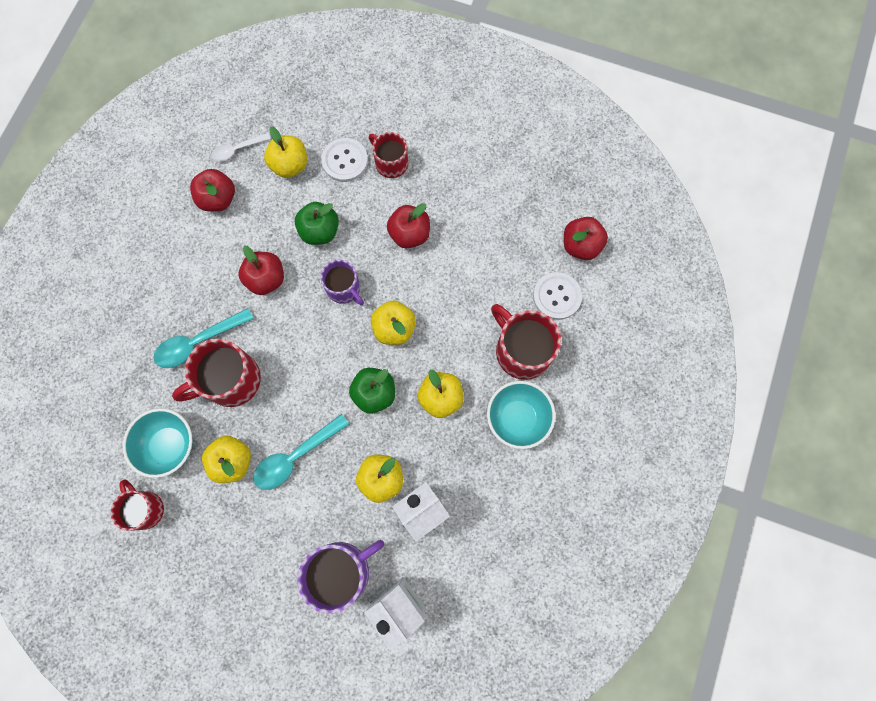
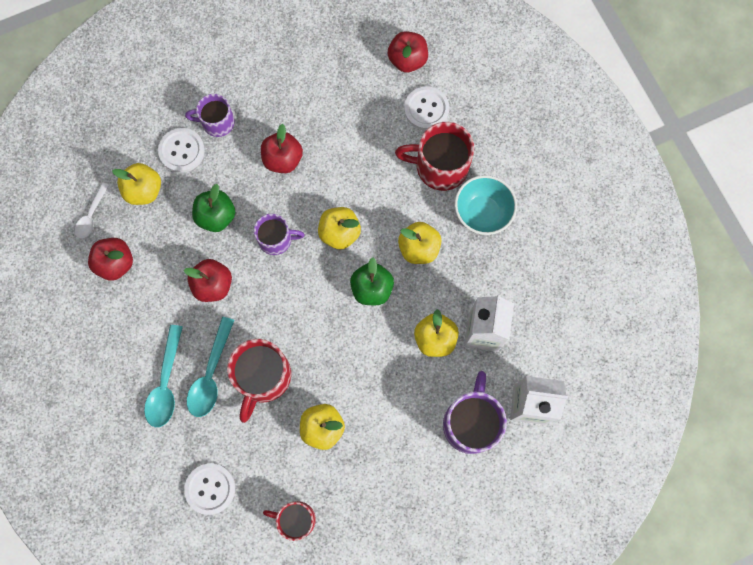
camera: 45 degrees left, 0 degrees up
(113, 424) = (210, 488): none -> white button
(169, 445) = (267, 462): turquoise bowl -> none
(295, 456) = (362, 381): turquoise spoon -> turquoise spoon (166, 383)
(390, 163) = (217, 122): red mug -> purple mug

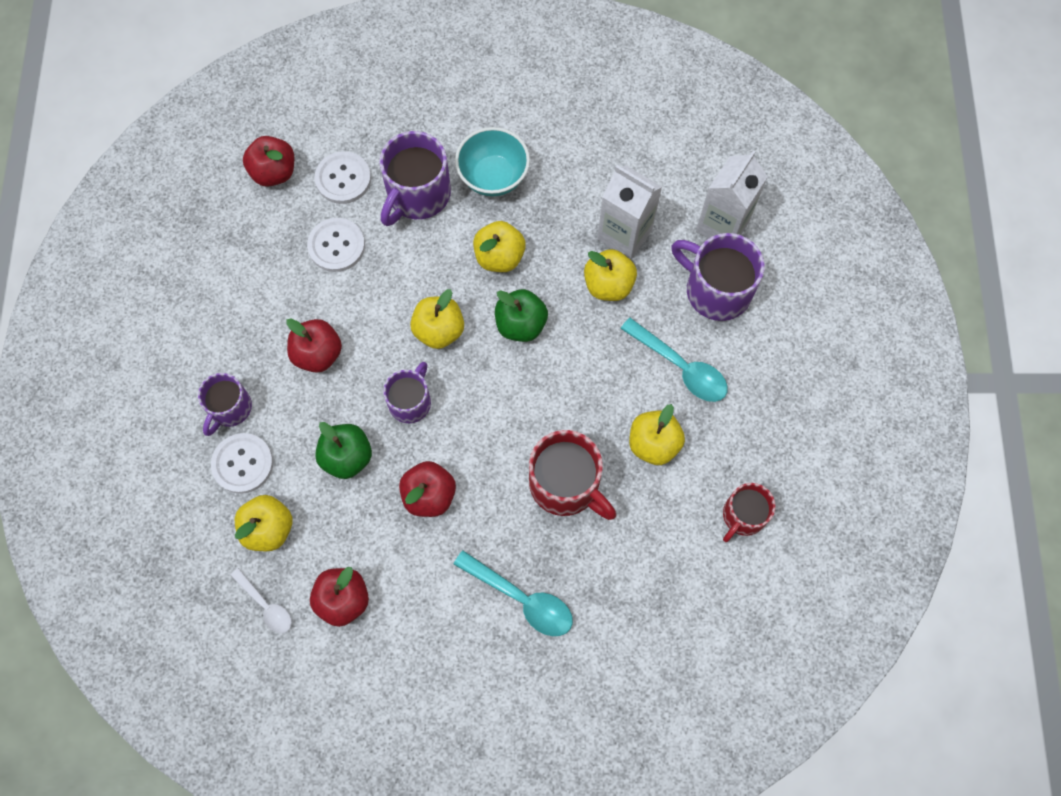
camera: 65 degrees left, 5 degrees down
(210, 488) = (668, 597): white button -> white button (336, 246)
(211, 374) = (535, 542): turquoise spoon -> turquoise spoon (680, 367)
(440, 166) = (417, 195): red mug -> purple mug

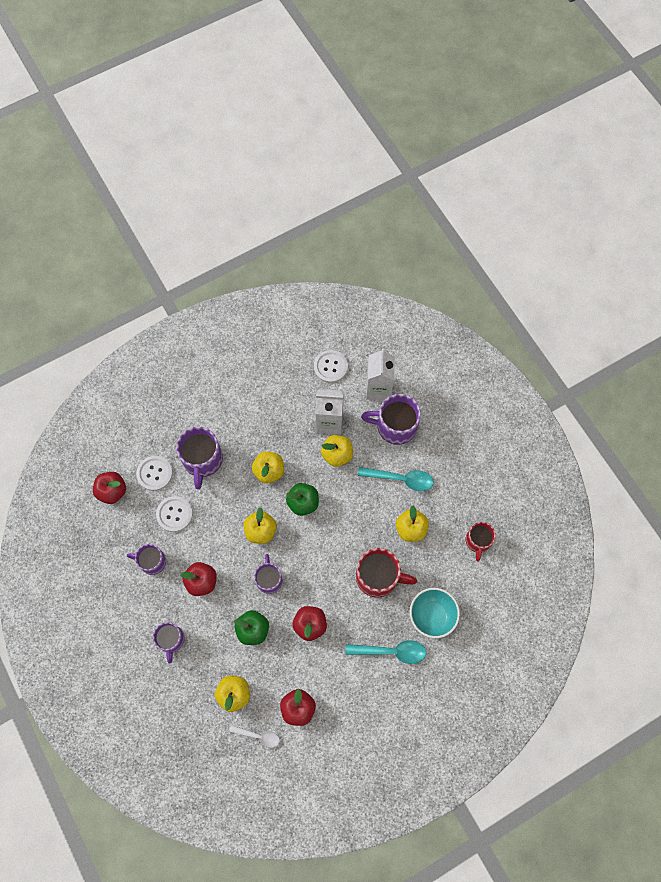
camera: 30 degrees left, 0 degrees up
(243, 464) = (197, 666): white button -> white button (330, 367)
(268, 291) = (152, 561): none -> purple mug
(493, 177) = (239, 427): turquoise bowl -> turquoise bowl (432, 615)

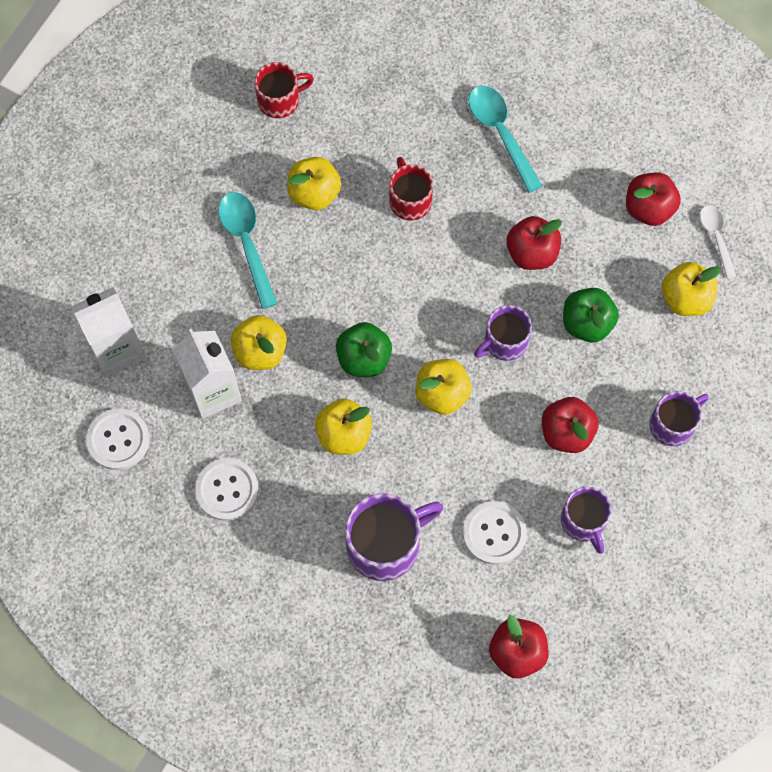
camera: 120 degrees left, 0 degrees up
(155, 473) = (450, 604): white button -> white button (227, 490)
(378, 577) = (410, 200): red mug -> red mug, size x0.63
(395, 426) = (167, 293): purple mug -> none
(432, 615) = (420, 108): turquoise bowl -> none

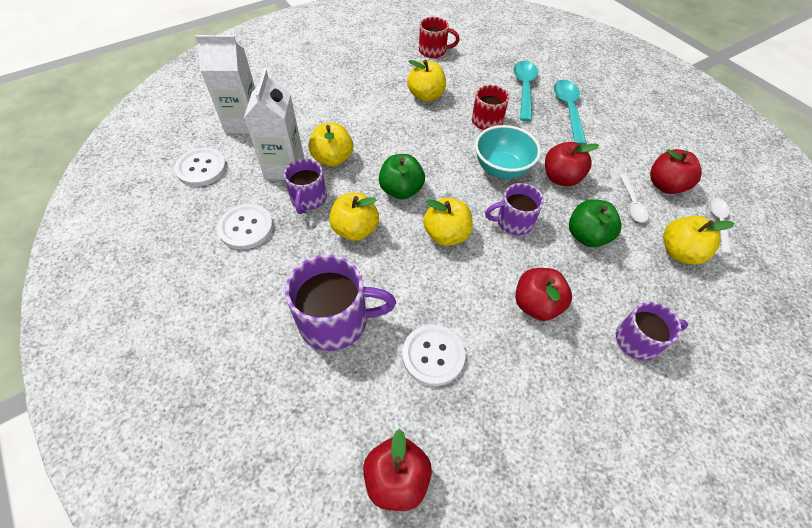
camera: 25 degrees right, 15 degrees down
(247, 244) = (366, 103): turquoise spoon -> turquoise spoon (524, 89)
(460, 272) = (501, 169): none -> turquoise bowl
(583, 521) = (521, 384): purple mug -> purple mug (308, 199)
(620, 254) = (632, 203): none -> white spoon

